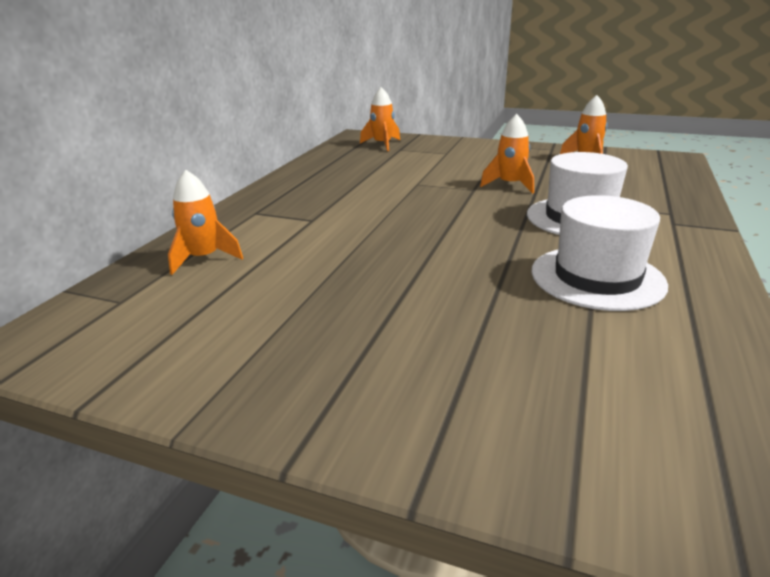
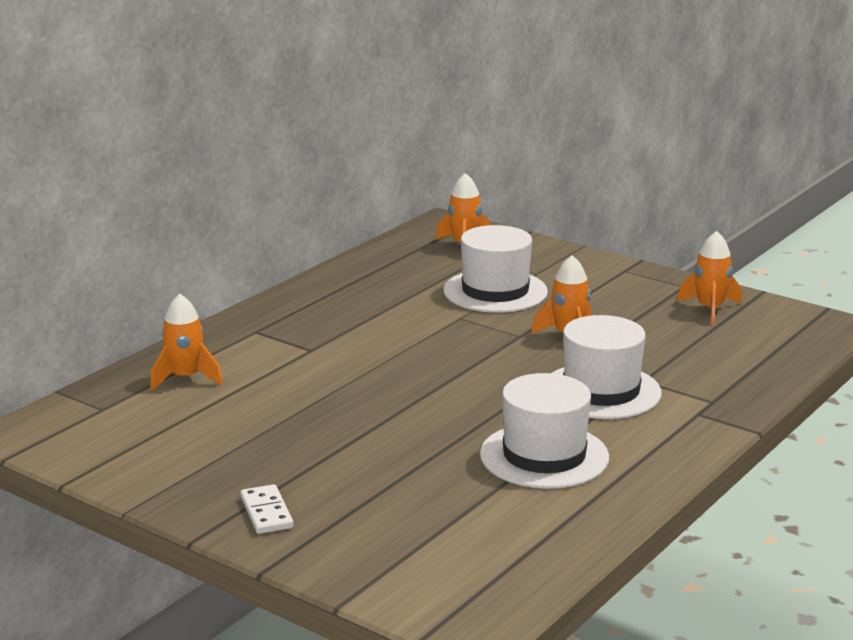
camera: 15 degrees right, 5 degrees down
(364, 399) = (266, 512): none -> white domino
(428, 166) = (495, 291): none -> white hat

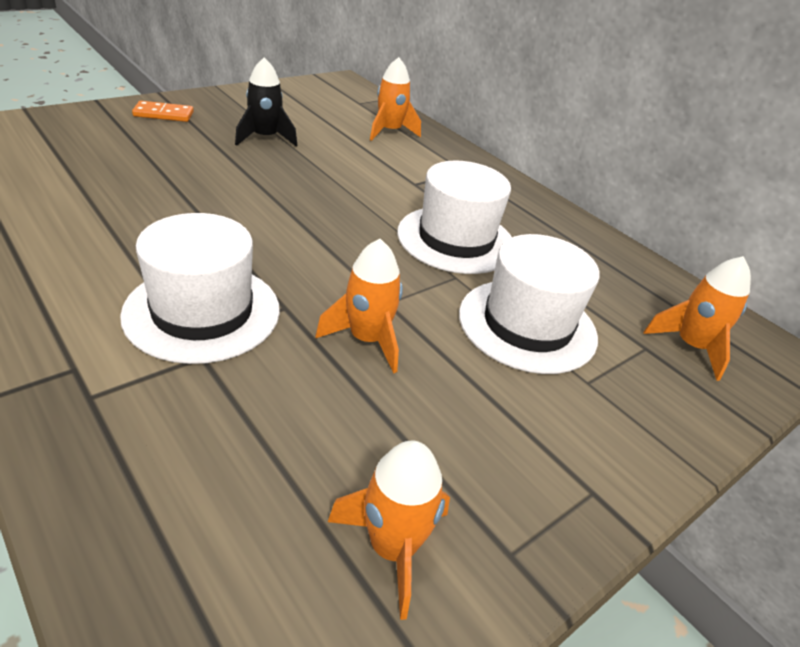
camera: 100 degrees right, 15 degrees up
(266, 512) = (163, 114): white domino -> orange domino
(276, 438) = (265, 138): none -> black rocket
(544, 456) = (108, 231): white hat -> white hat (456, 239)

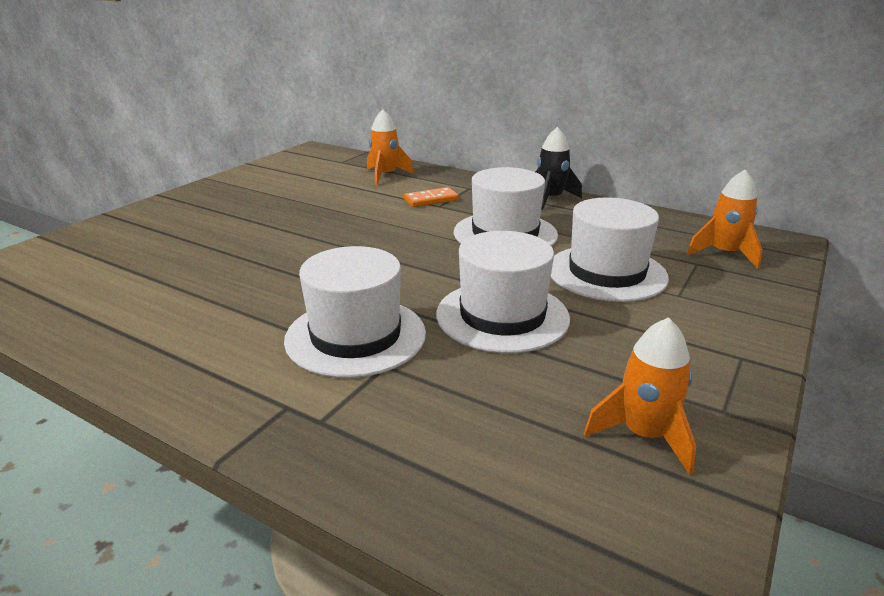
camera: 15 degrees left, 10 degrees down
(163, 114) = (179, 209): orange domino -> orange domino (431, 200)
(265, 138) = (287, 204): black rocket -> black rocket (550, 199)
(367, 339) = (502, 316): orange rocket -> white hat

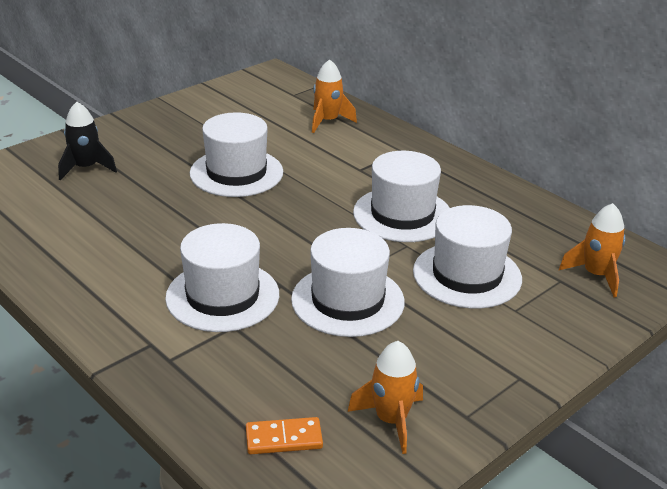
camera: 15 degrees right, 5 degrees up
(315, 223) = (236, 173): none -> white hat
(431, 200) = (356, 161): orange domino -> orange domino (284, 439)
(550, 199) = (474, 179): black rocket -> black rocket (86, 168)

